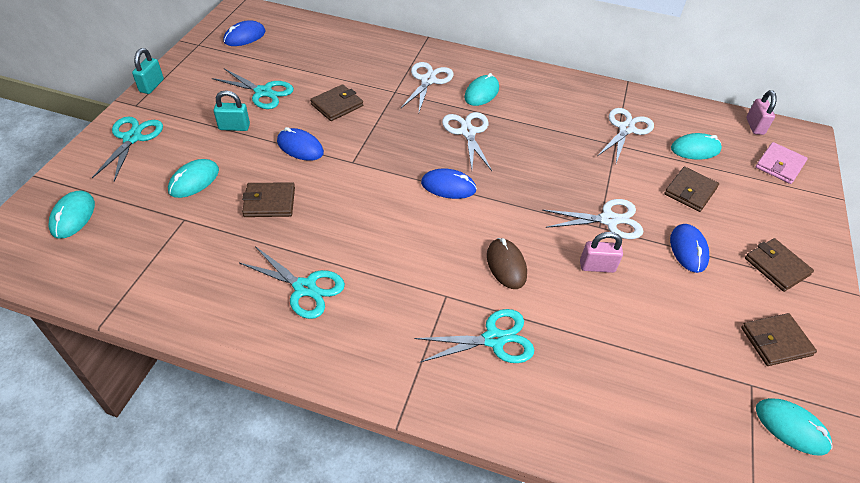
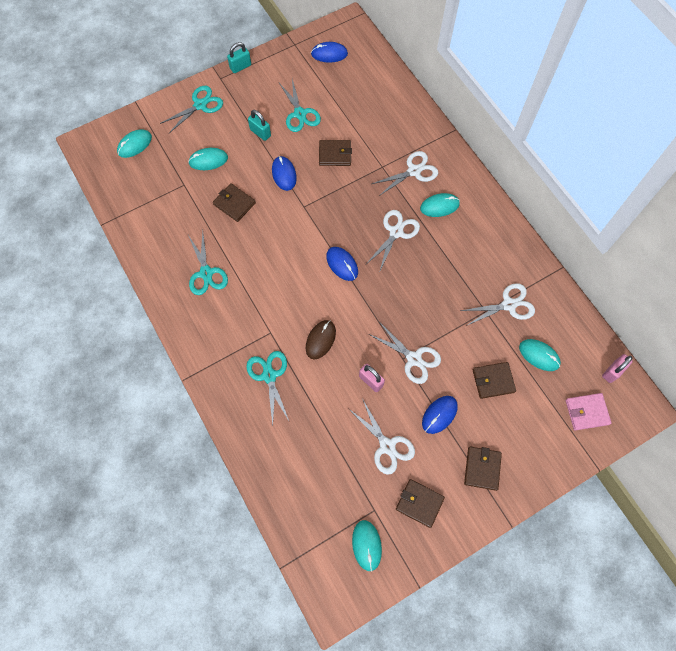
camera: 45 degrees right, 20 degrees up
(494, 339) = (269, 375): turquoise scissors -> turquoise scissors turned 135 degrees counterclockwise
(684, 313) = (387, 446): none -> white scissors

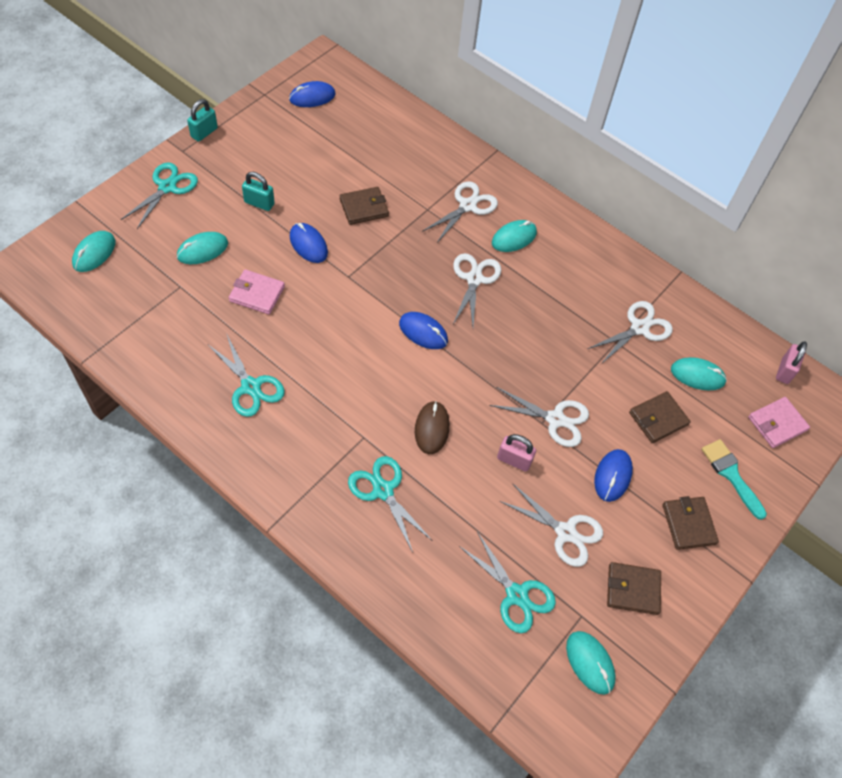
camera: 25 degrees left, 10 degrees down
(234, 204) = (257, 294): brown wallet -> pink wallet
(300, 114) = (302, 171): turquoise scissors -> turquoise scissors (516, 595)
(531, 441) = (731, 475): none -> turquoise brush

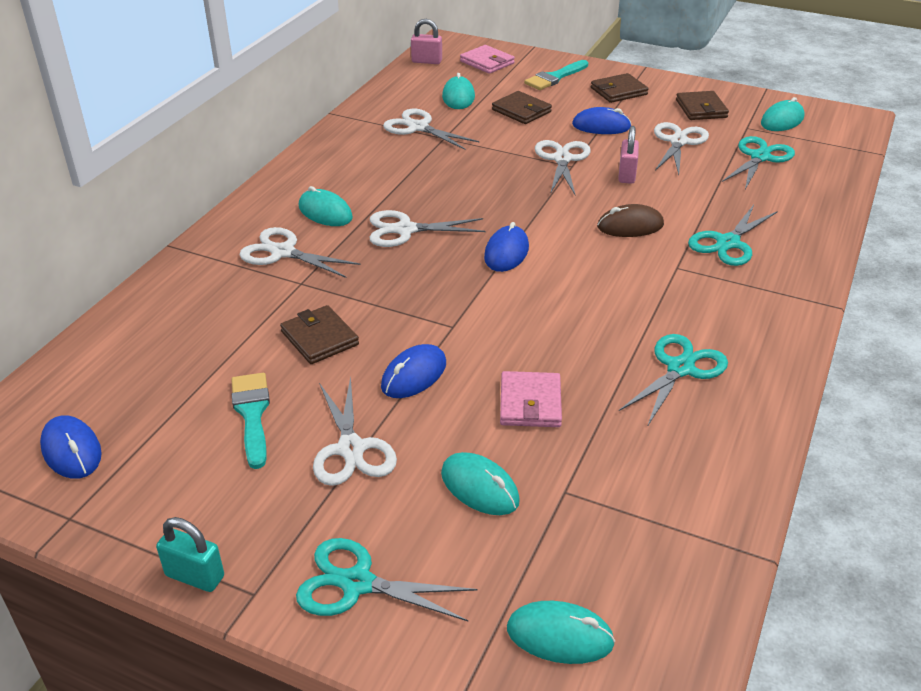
camera: 100 degrees left, 20 degrees down
(259, 203) = (351, 449): turquoise padlock -> white scissors
(307, 167) = (252, 414): none -> turquoise brush

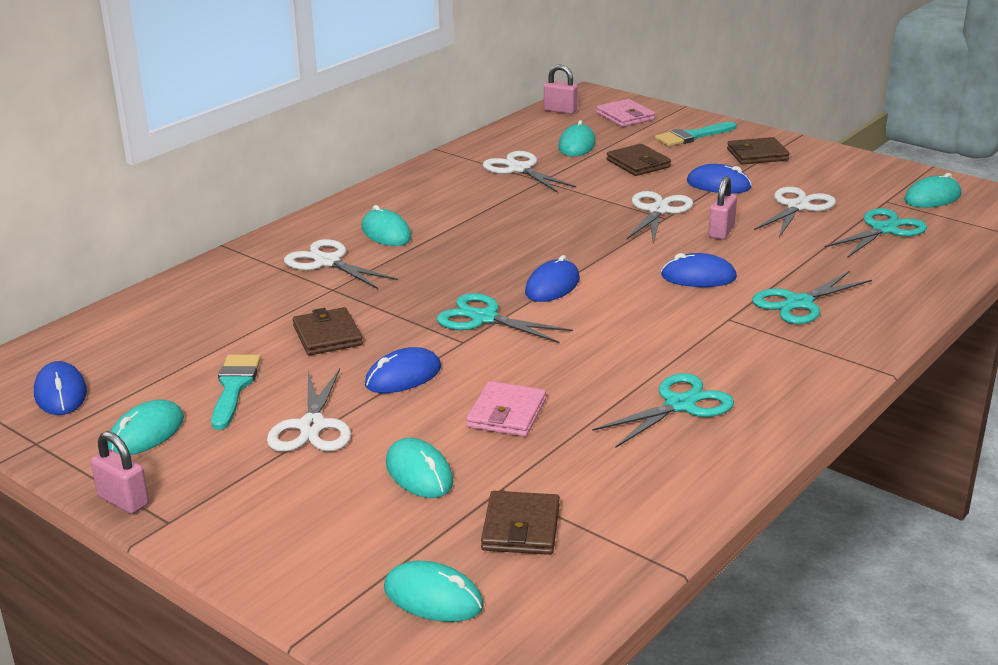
camera: 15 degrees right, 10 degrees down
(184, 485) = (146, 433): none -> turquoise mouse
(195, 576) = (123, 501): turquoise padlock -> pink padlock
(357, 583) = (264, 529): turquoise scissors -> turquoise scissors (484, 318)
(405, 230) = (458, 256): white scissors -> none
(630, 226) = (698, 277): brown mouse -> blue mouse
(701, 109) = (843, 179): brown wallet -> brown wallet (521, 528)

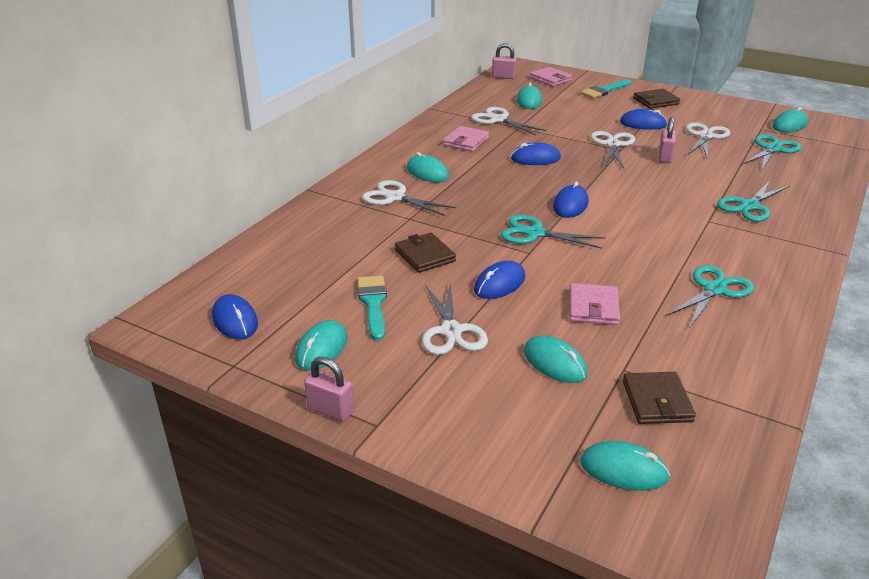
camera: 10 degrees left, 5 degrees up
(459, 195) = (466, 141): none -> pink wallet
(638, 163) = (579, 112): brown wallet -> none
(698, 277) = (669, 191): blue mouse -> blue mouse (535, 159)

